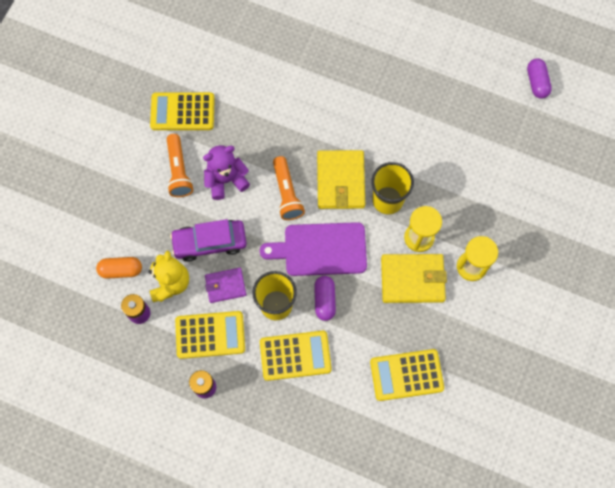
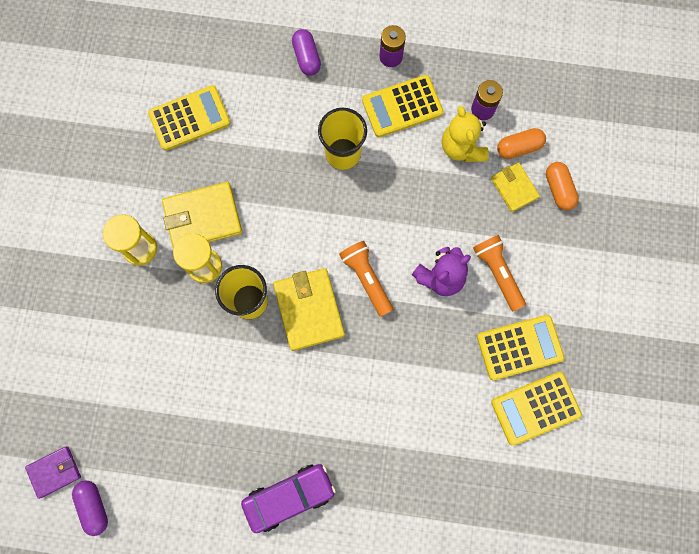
camera: 165 degrees right, 5 degrees up
(102, 225) = (558, 189): none -> orange capsule
(138, 236) = (514, 188): none -> yellow wallet
(210, 242) = (435, 201): purple car -> purple car (289, 497)
(225, 286) = (402, 159): purple wallet -> purple wallet (54, 472)
(295, 355) = (308, 108): yellow calculator -> yellow calculator (535, 408)
(320, 249) = (311, 224): purple cutting board -> none
(324, 300) = (293, 171): purple capsule -> purple capsule (306, 57)

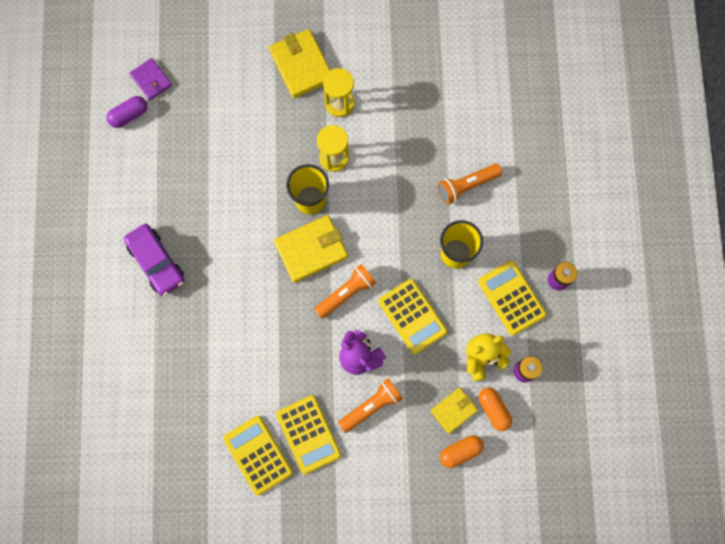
camera: 80 degrees right, 0 degrees up
(189, 118) = (462, 118): yellow calculator -> yellow calculator (412, 316)
(203, 217) = (375, 147): yellow wallet -> yellow wallet (301, 65)
(268, 128) = (466, 185): none -> orange flashlight
(306, 57) = (541, 205): purple capsule -> none

